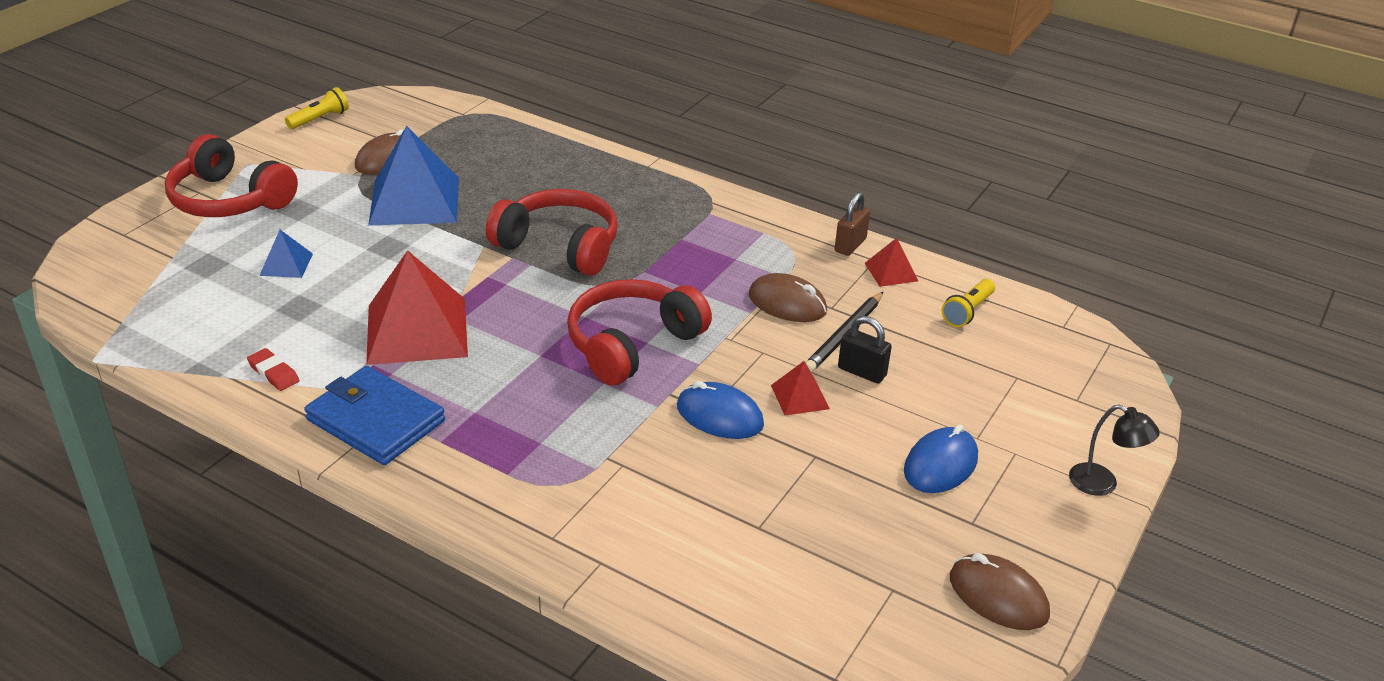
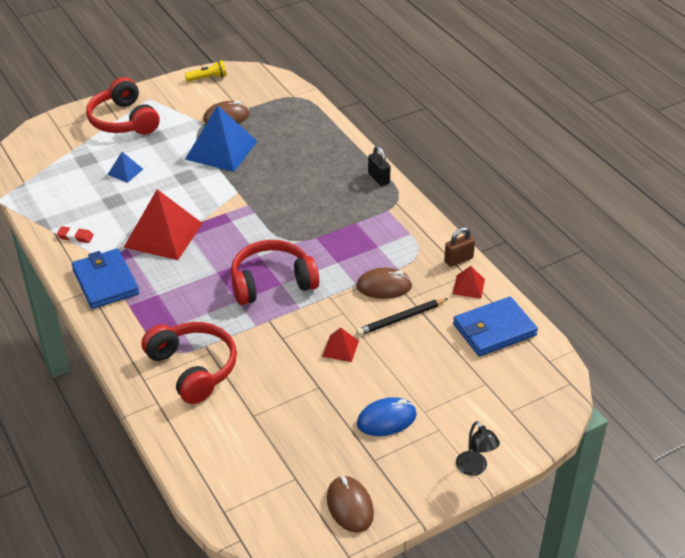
camera: 30 degrees right, 5 degrees up
(273, 373) = (75, 236): red eraser -> red eraser turned 60 degrees counterclockwise
(559, 246) = (280, 205): red headphones -> red headphones (193, 368)
(719, 416) = (285, 343): blue mouse -> none
(787, 303) = (384, 286): brown mouse -> brown mouse turned 60 degrees counterclockwise
(862, 372) = (391, 346): black padlock -> black padlock (378, 178)
(968, 312) = (494, 330): yellow flashlight -> blue wallet

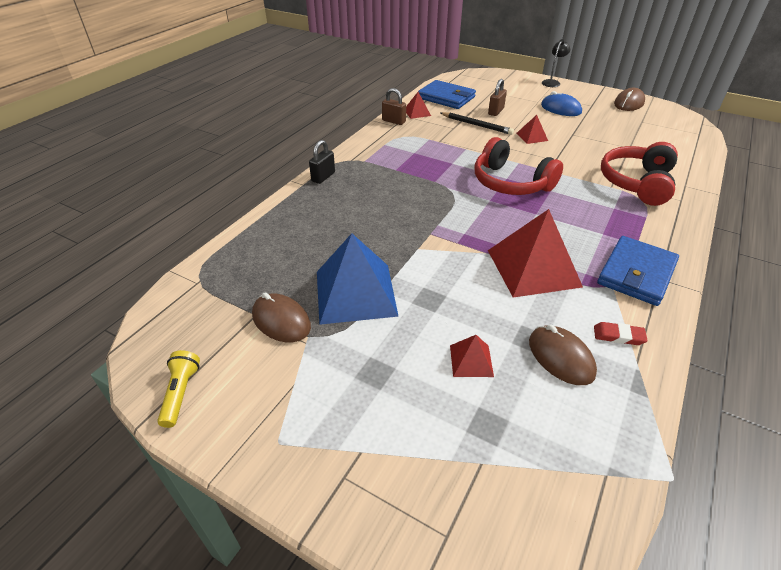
camera: 120 degrees left, 0 degrees up
(75, 236) = (618, 336): red eraser -> red eraser turned 60 degrees counterclockwise
(123, 120) = (360, 438): red headphones -> none
(125, 172) = (471, 360): blue pyramid -> red pyramid
(208, 78) = (181, 393): yellow flashlight -> yellow flashlight turned 45 degrees clockwise
(384, 286) = (454, 138): brown mouse -> brown mouse (561, 357)
(423, 353) = (496, 111): none -> brown padlock

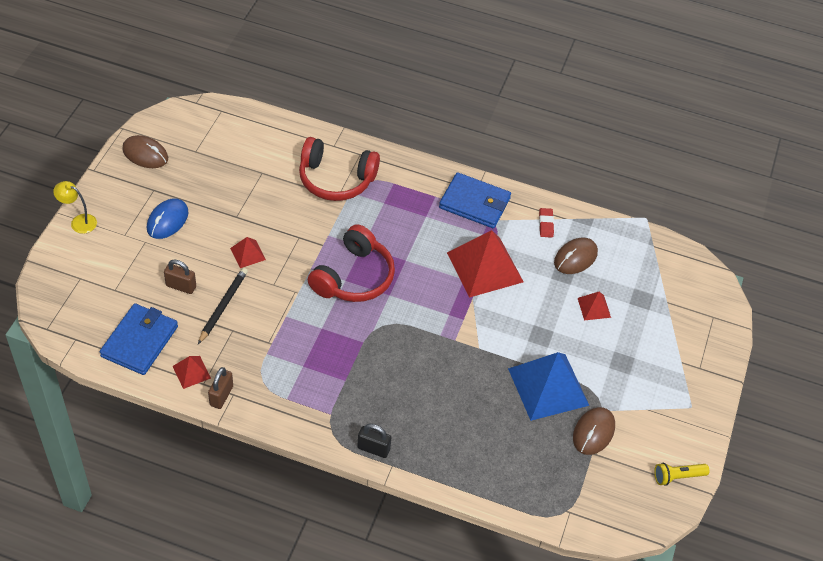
camera: 105 degrees left, 10 degrees up
(552, 82) = (79, 221): black lamp -> yellow lamp

